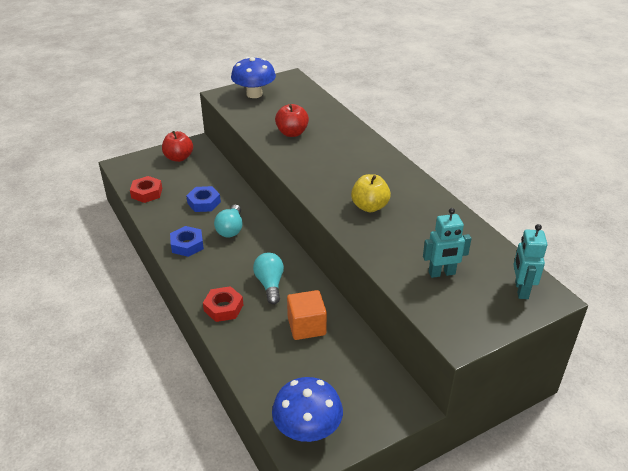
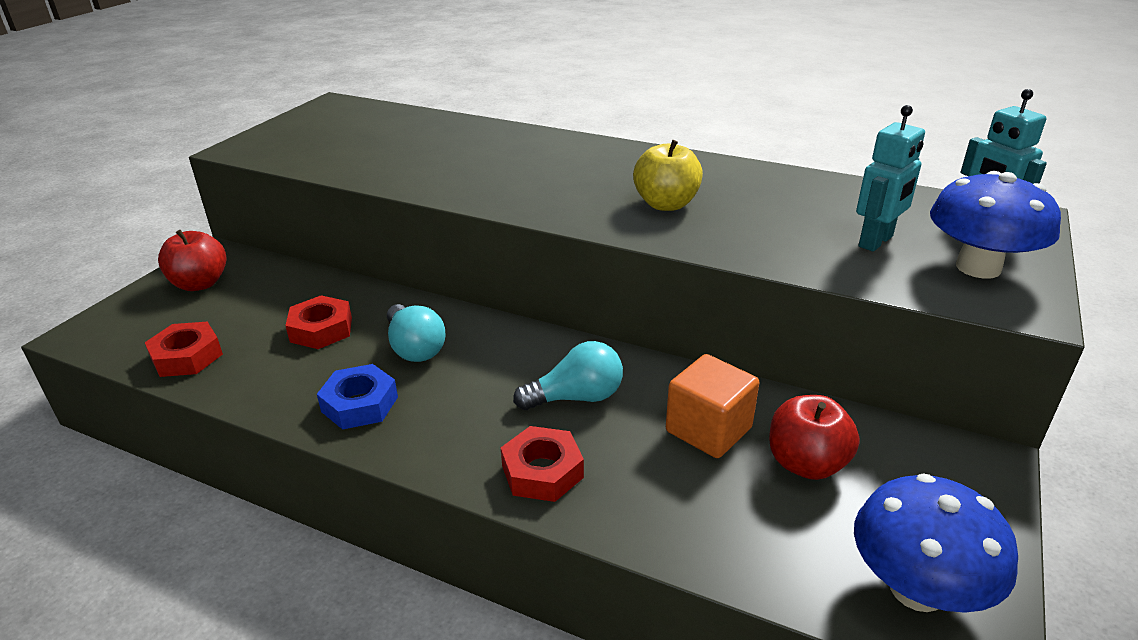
camera: 35 degrees left, 5 degrees down
(204, 203) = (321, 329): blue nut -> red nut
(254, 94) = (296, 134): blue mushroom -> blue mushroom (978, 267)
(270, 284) = (576, 397): turquoise light bulb -> turquoise light bulb turned 120 degrees clockwise
(292, 133) = (424, 160): red apple -> red apple (806, 464)

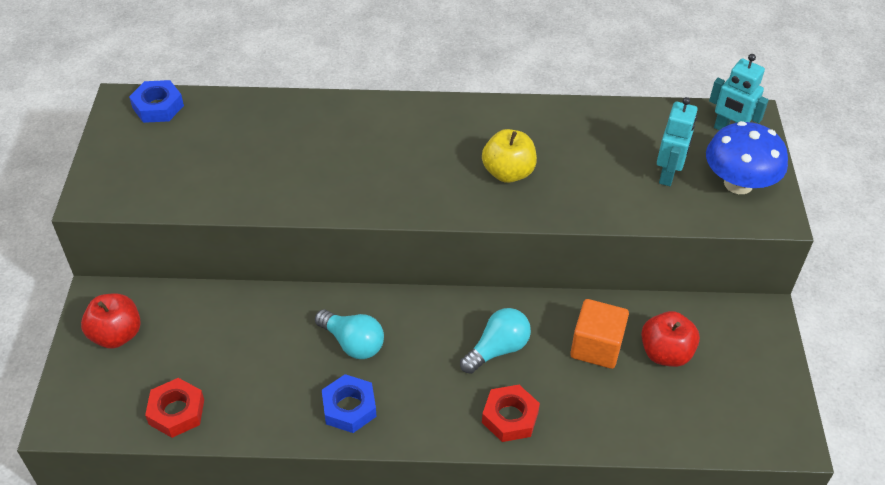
camera: 25 degrees left, 15 degrees up
(321, 329) = (265, 349): red nut -> none
(358, 109) = (158, 107): none -> blue nut
(916, 589) = (753, 419): blue mushroom -> none

